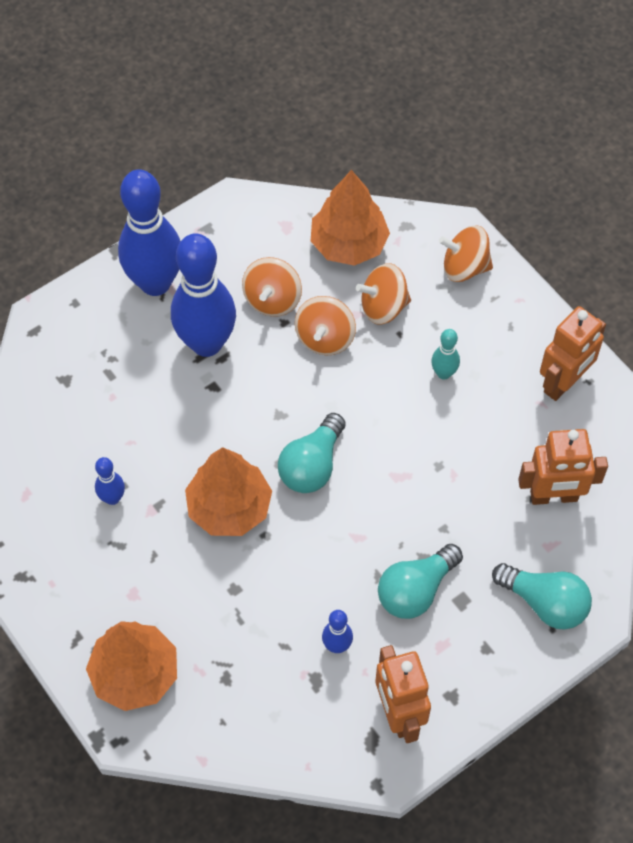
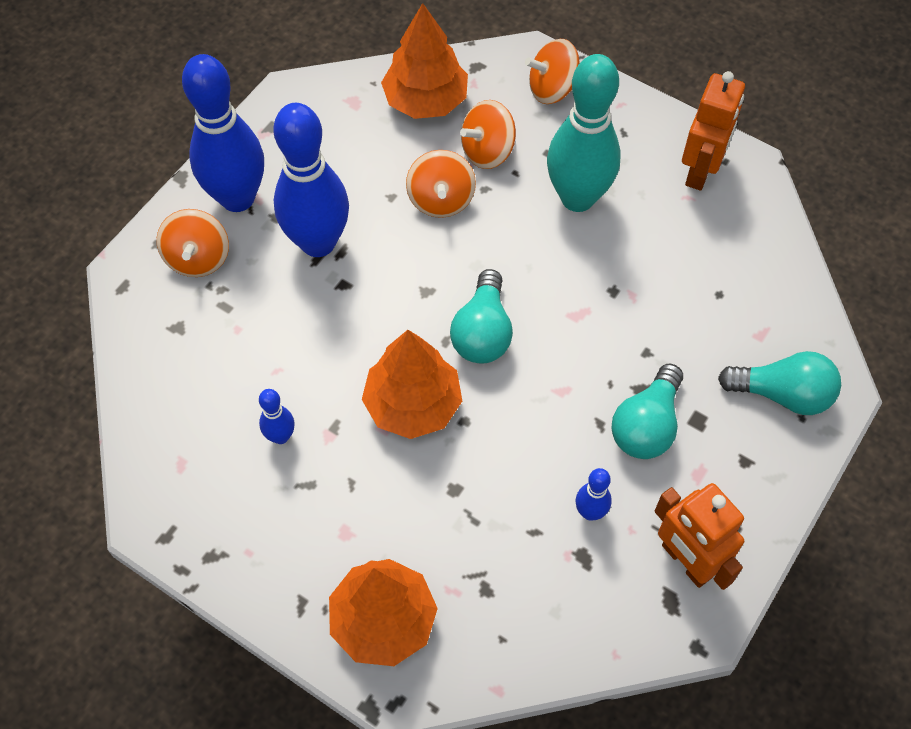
camera: 20 degrees left, 0 degrees up
(272, 299) = (370, 178): orange spinning top -> orange spinning top (198, 258)
(443, 373) = (577, 198): turquoise bowling pin -> turquoise bowling pin, size x2.28
(554, 496) = (742, 284): orange robot -> none

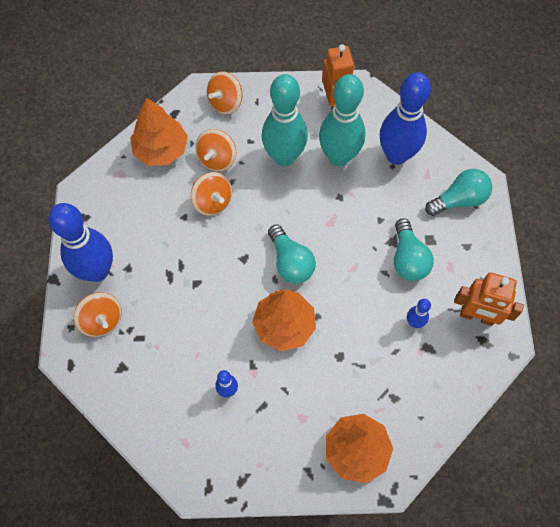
camera: 35 degrees left, 5 degrees up
(318, 242) = (163, 268): blue bowling pin -> blue bowling pin (396, 155)
(652, 240) = (339, 157): none -> turquoise bowling pin

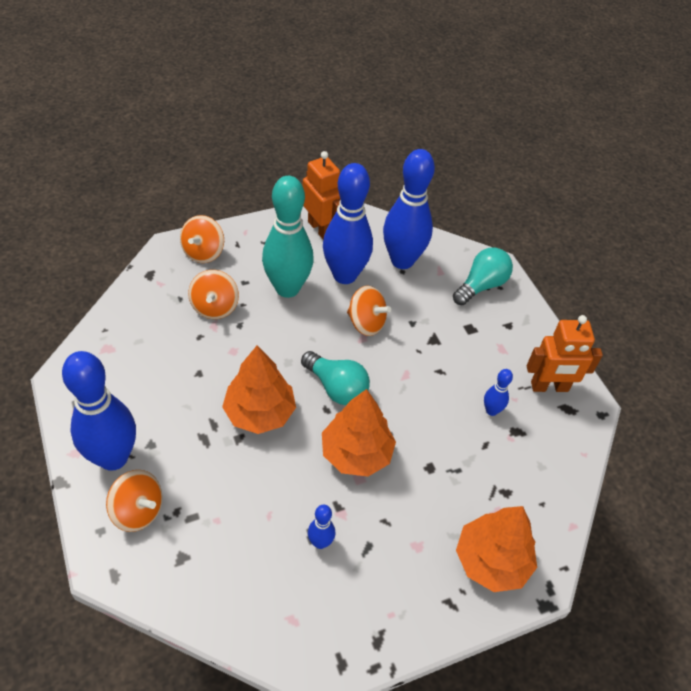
camera: 25 degrees left, 15 degrees down
(161, 149) = (147, 313): orange tree -> orange tree (259, 413)
(212, 202) = (226, 350): orange spinning top -> orange spinning top (366, 323)
(339, 157) = (345, 275): turquoise bowling pin -> blue bowling pin
(408, 258) = (457, 351): turquoise light bulb -> none

